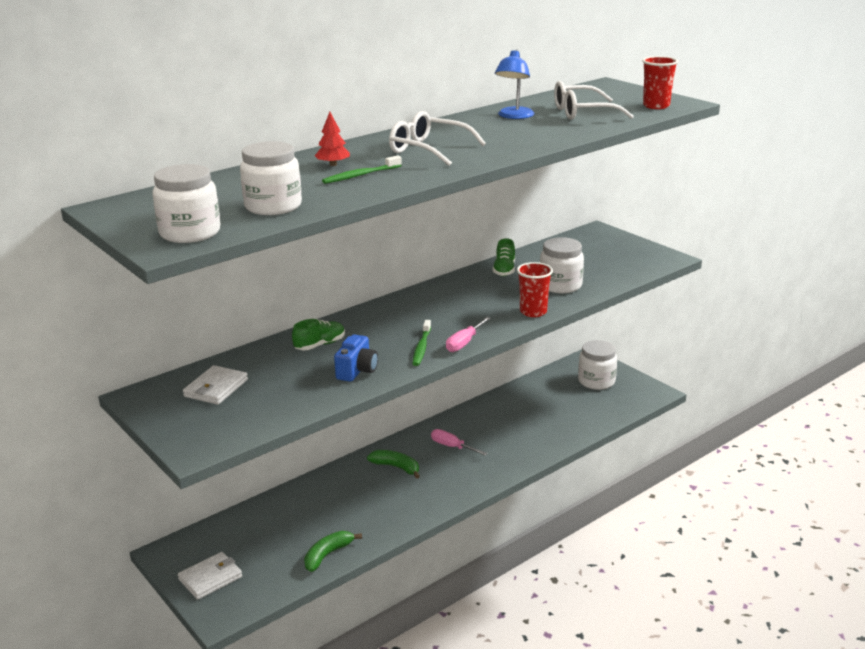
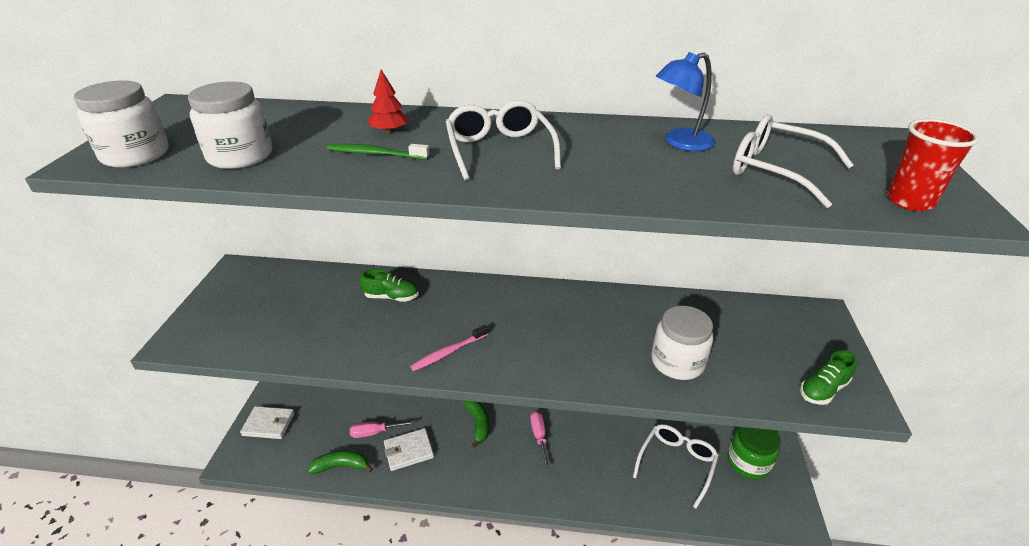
camera: 45 degrees right, 10 degrees up
(216, 388) = (276, 293): white wallet -> white wallet (408, 451)
(357, 371) = (370, 342): blue camera -> none
(421, 347) = (448, 352): green toothbrush -> pink toothbrush
(464, 343) = (487, 372): pink screwdriver -> pink screwdriver (375, 432)
(504, 270) = (650, 308): green shoe -> green shoe (823, 390)
(533, 312) = (601, 378): red cup -> none
(558, 406) = (676, 463): none -> white glasses
(596, 381) = (748, 462): white jar -> green jar

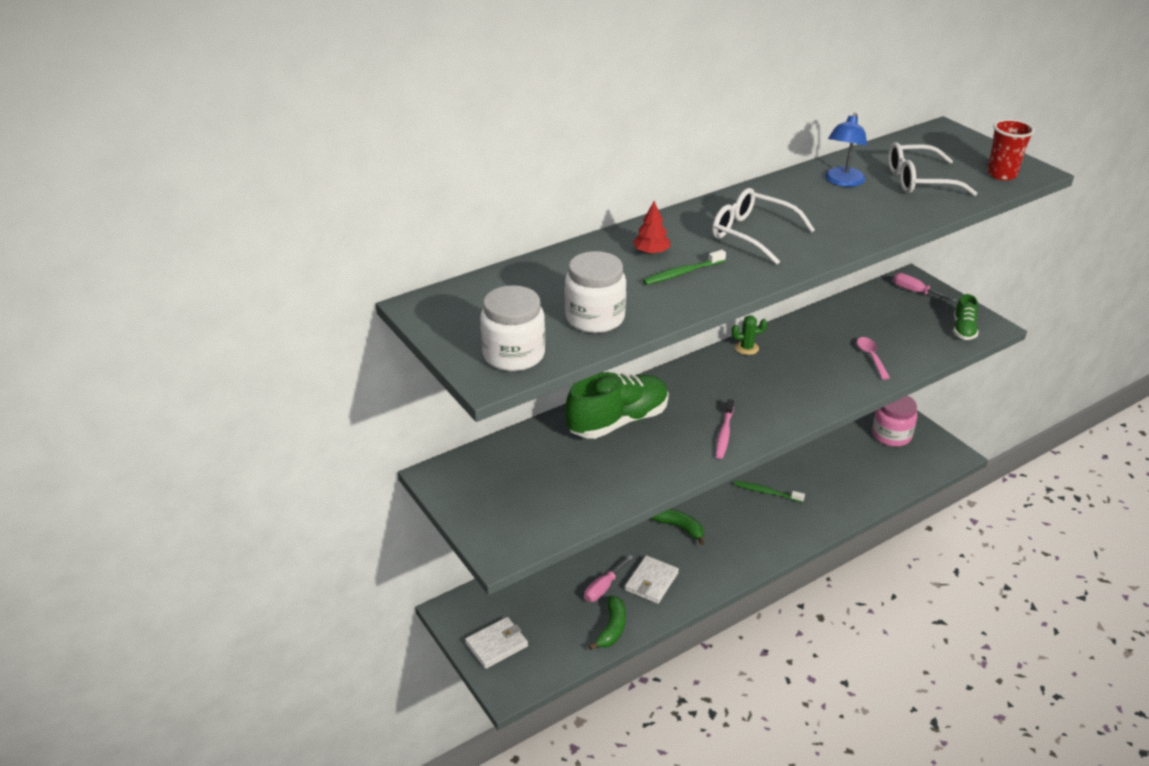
camera: 40 degrees left, 0 degrees up
(341, 466) = (612, 628): green banana -> green banana turned 150 degrees clockwise
(391, 297) = (618, 421): green shoe -> green shoe, size x1.93
(539, 437) = (737, 507): pink screwdriver -> pink screwdriver (916, 292)
(572, 295) = (746, 348): none -> green cactus
(576, 440) = (766, 492): none -> green toothbrush
(676, 463) = (850, 465): white glasses -> none
(677, 362) = (871, 357): white jar -> pink spoon
(748, 462) = (891, 435): green jar -> pink jar

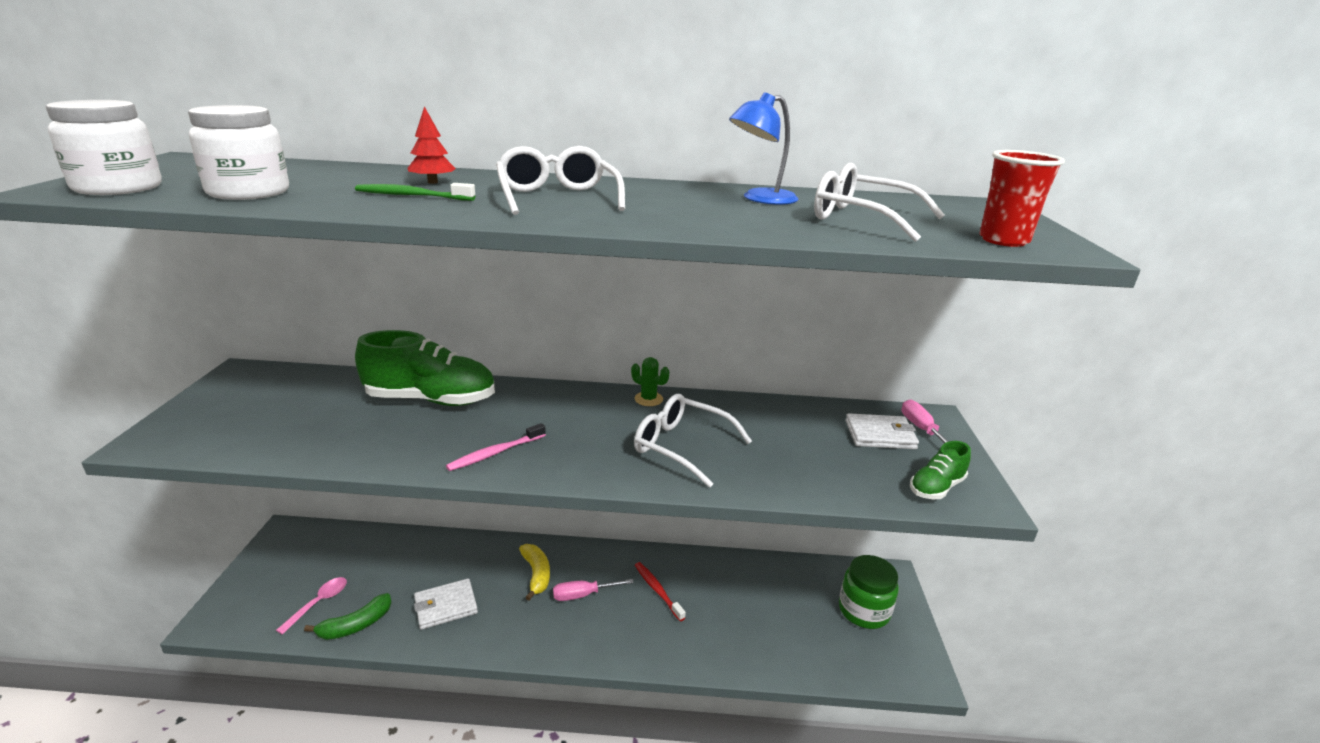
camera: 35 degrees right, 10 degrees down
(497, 644) = (266, 578): white wallet -> white wallet (880, 435)
(604, 587) = (404, 585): pink screwdriver -> pink screwdriver (583, 595)
(679, 527) = (536, 574): green banana -> yellow banana
(766, 492) = (657, 590): green toothbrush -> red toothbrush
(814, 372) = (681, 446): none -> white glasses
(871, 357) = (769, 462): pink spoon -> pink spoon (318, 603)
(891, 435) = (864, 610): pink jar -> green jar

